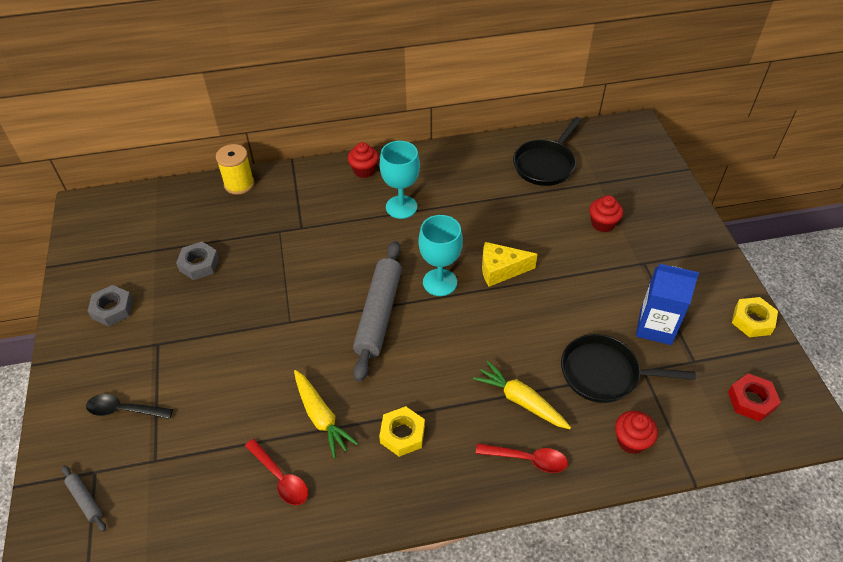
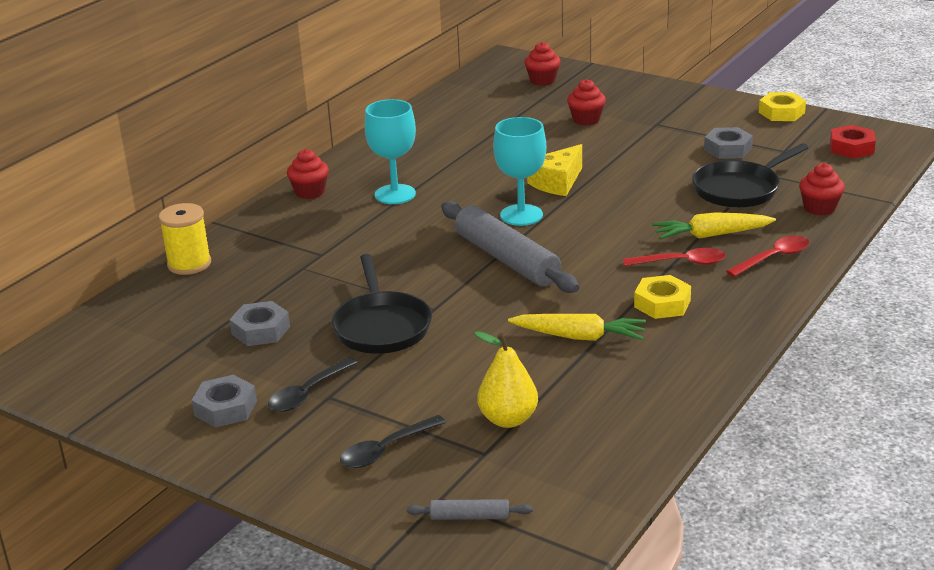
camera: 45 degrees left, 20 degrees down
(154, 332) = (308, 393): none -> black spoon
(198, 446) = (508, 419): none -> yellow pear
(280, 478) = (616, 386): red spoon -> red spoon (681, 263)
(545, 164) = (474, 111): black pan -> black pan (381, 326)
(629, 164) = (542, 80): none -> red cupcake
(655, 327) = (728, 149): blue carton -> grey nut

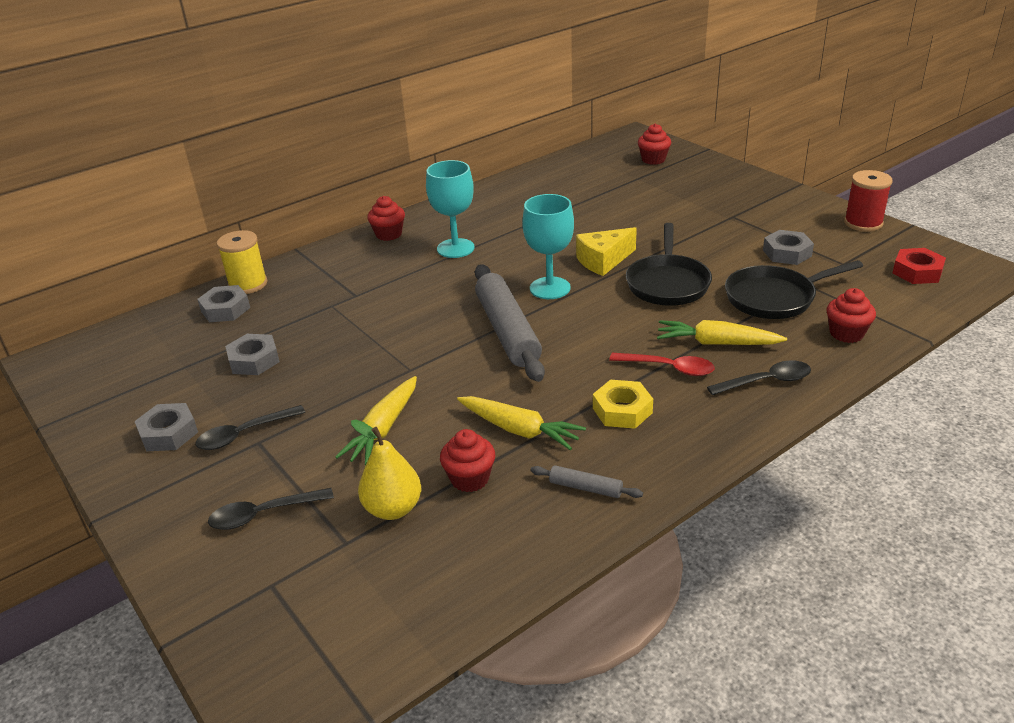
camera: 20 degrees right, 5 degrees up
(185, 291) = (225, 309): none -> grey nut
(381, 326) = (353, 378): black pan -> black pan (667, 283)
(447, 361) = (383, 429): none -> yellow carrot
(470, 517) = (281, 616): grey rolling pin -> grey rolling pin (585, 488)
(586, 120) = (669, 202): red cupcake -> red cupcake (470, 479)
(773, 258) = (766, 381): red spoon -> black spoon
(781, 112) = (863, 223): yellow nut -> red spool

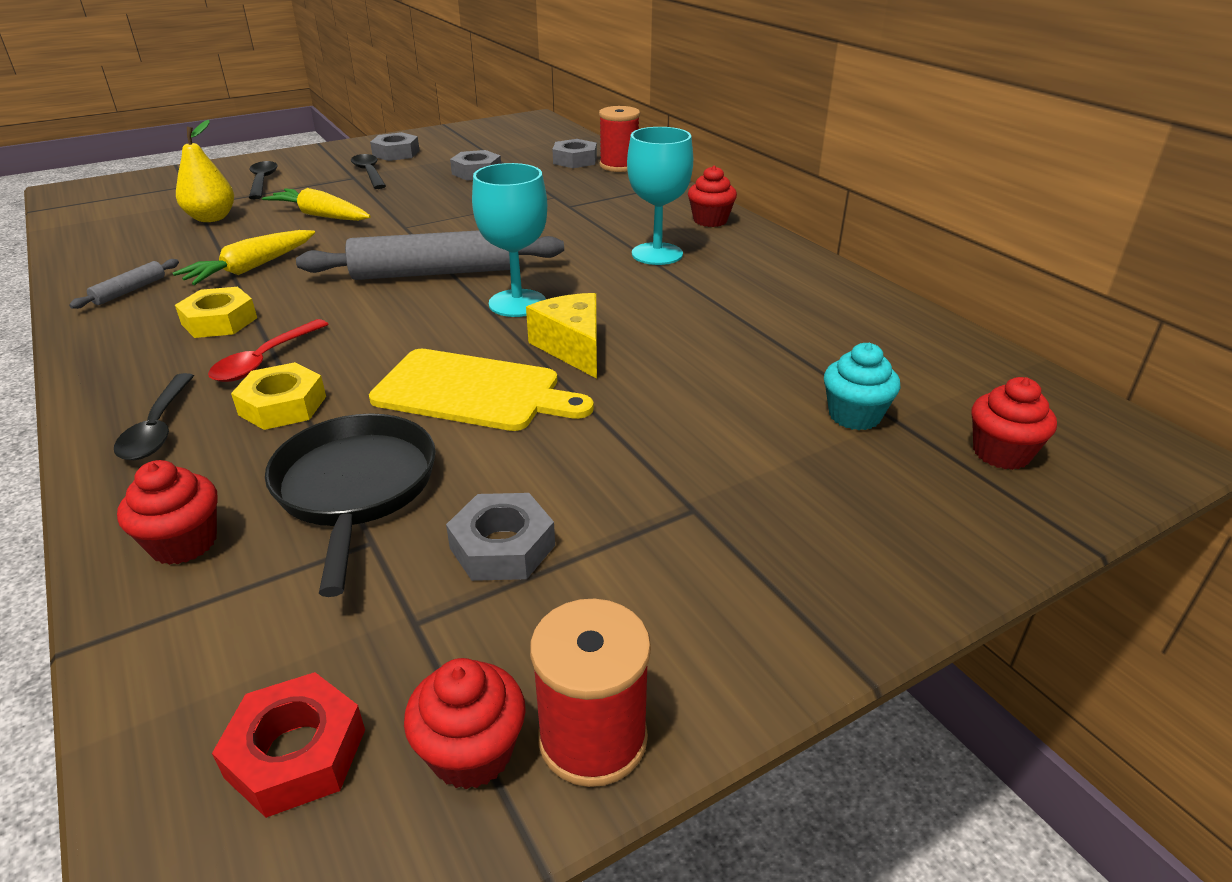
camera: 95 degrees right, 0 degrees up
(248, 284) = (619, 166): yellow spool -> red spool
(470, 479) = (210, 245): red cupcake -> red cupcake (472, 752)
(639, 186) = (854, 416): none -> turquoise cupcake
(667, 283) = (473, 391): black pan -> yellow cutting board
(717, 343) = (282, 405): yellow carrot -> yellow nut

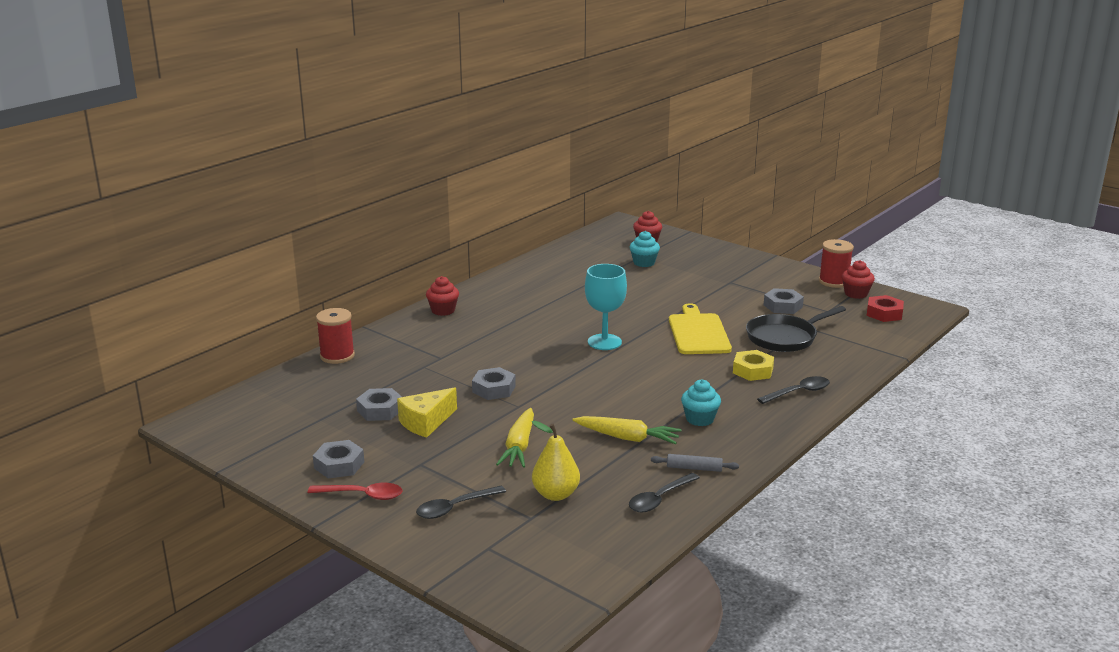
camera: 110 degrees left, 10 degrees down
(184, 543) = (846, 357): red cupcake -> none
(219, 321) = (699, 419): yellow nut -> turquoise cupcake
(265, 360) = (723, 389): red spoon -> red spoon (362, 495)
(369, 173) = (405, 460): black spoon -> black spoon (659, 499)
(435, 273) = (584, 374): grey rolling pin -> none
(572, 347) = (639, 320): yellow cheese -> yellow cheese (426, 422)
(575, 160) = (329, 376): grey nut -> grey nut (494, 389)
(657, 254) = (509, 318): turquoise goblet -> none

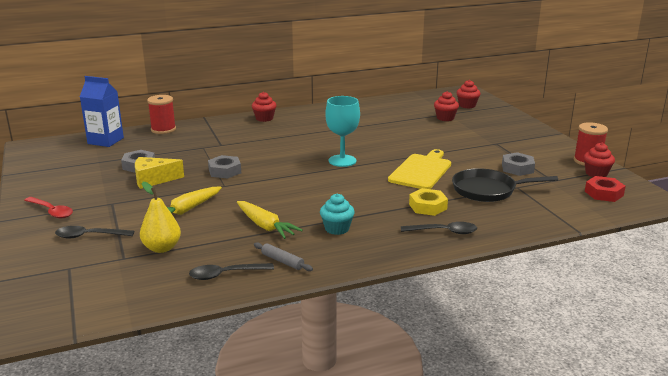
camera: 30 degrees right, 0 degrees up
(284, 390) = (105, 141): none -> blue carton
(339, 465) = (67, 190): grey nut -> none
(644, 263) = (445, 118): turquoise cupcake -> red cupcake

